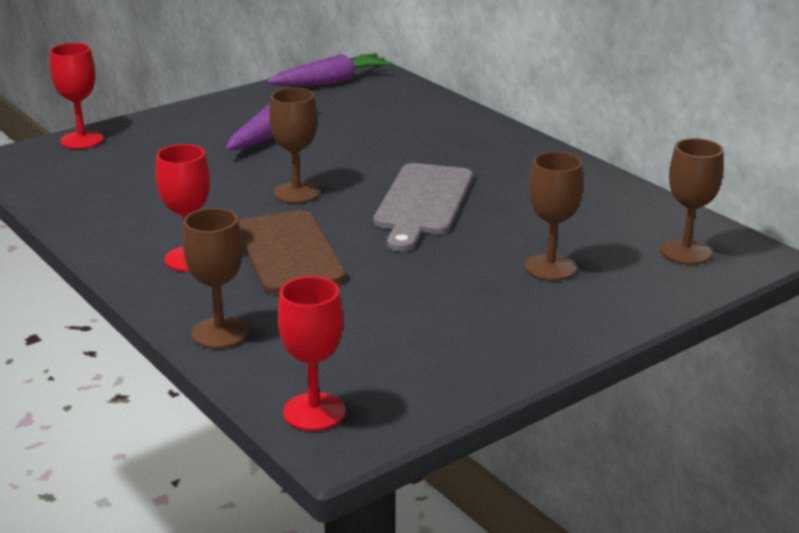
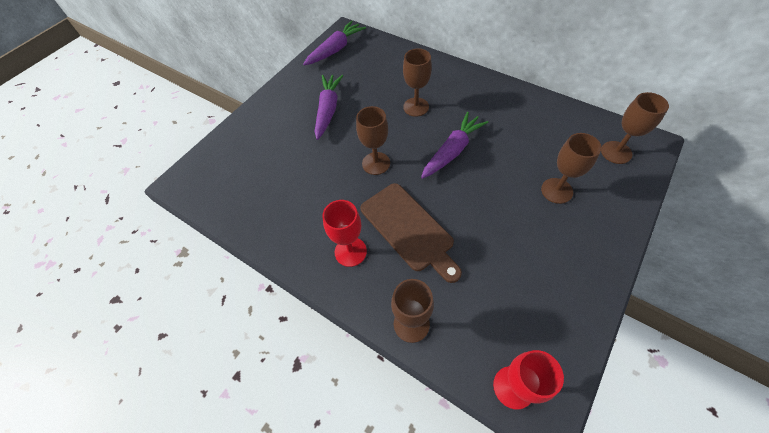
camera: 15 degrees left, 30 degrees up
(82, 140) = (217, 149): red goblet -> none
(405, 154) = (416, 107): none -> brown goblet
(422, 203) = (452, 151): grey cutting board -> purple carrot

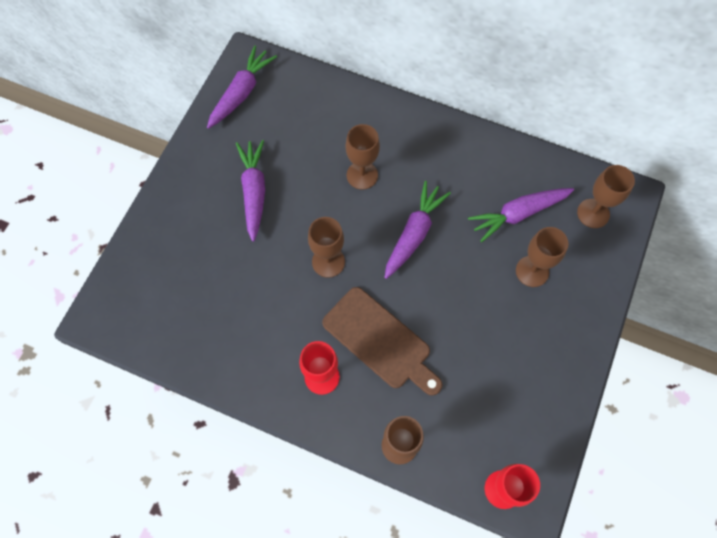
camera: 15 degrees left, 10 degrees up
(546, 146) = (518, 214): none -> purple carrot

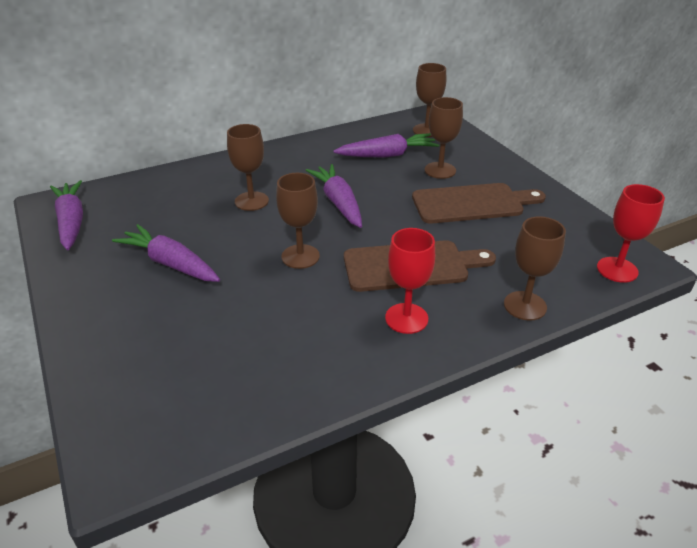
camera: 50 degrees left, 30 degrees down
(502, 329) = (472, 203): none -> brown cutting board
(518, 214) = (387, 155): purple carrot -> purple carrot turned 120 degrees counterclockwise

